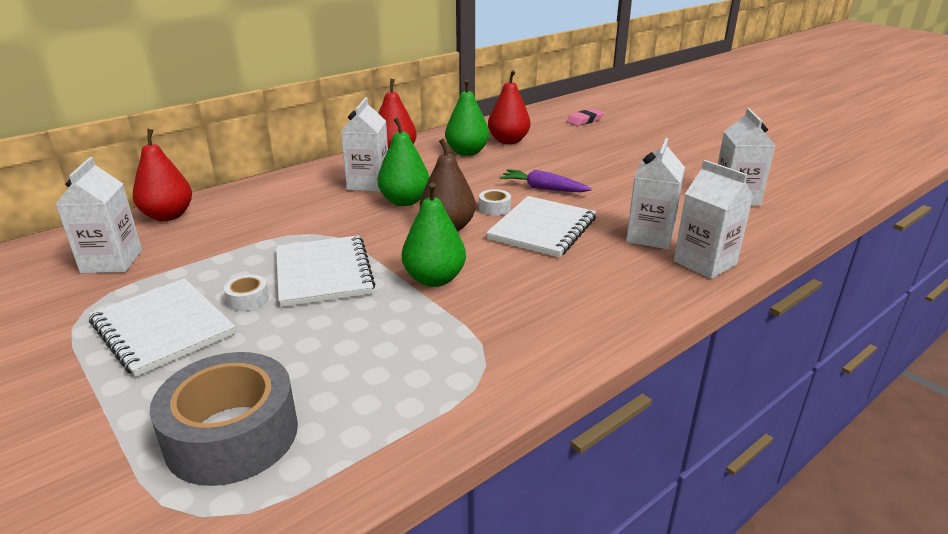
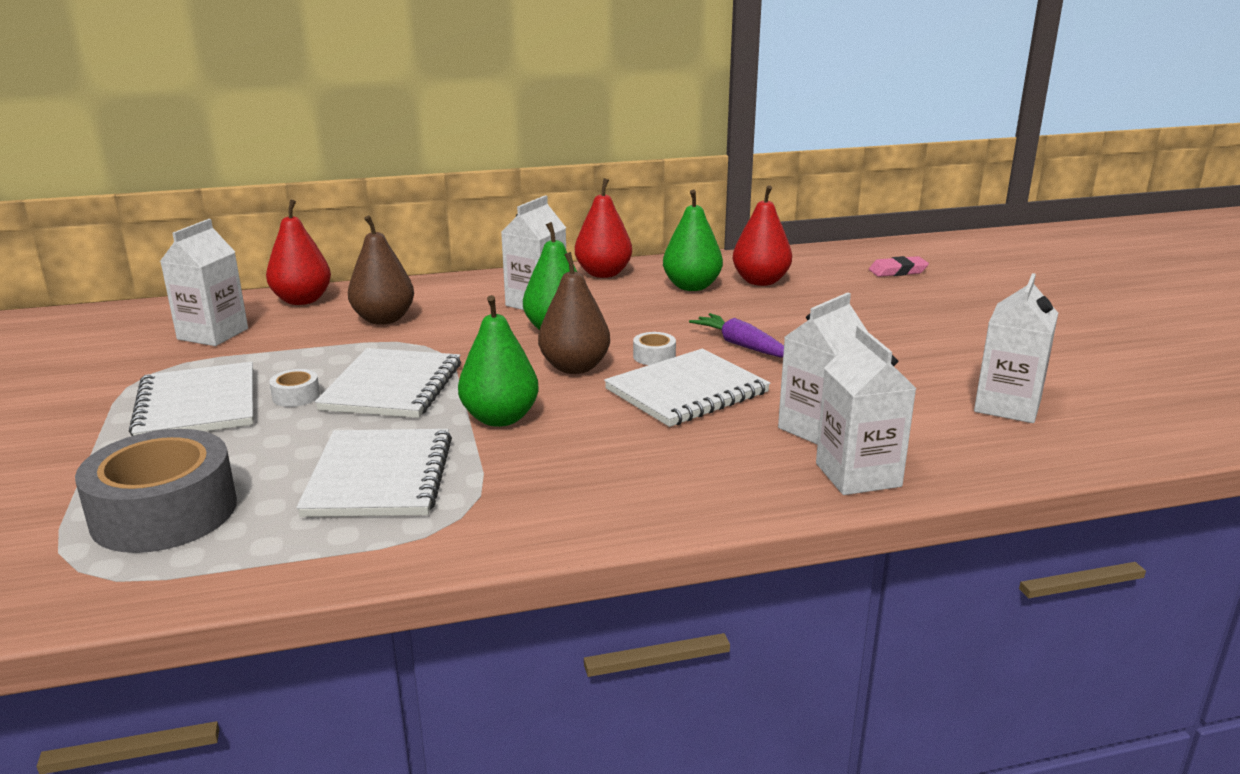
camera: 25 degrees right, 5 degrees down
(258, 219) = (383, 319): none -> brown pear
(390, 350) = (379, 477): none -> white notebook

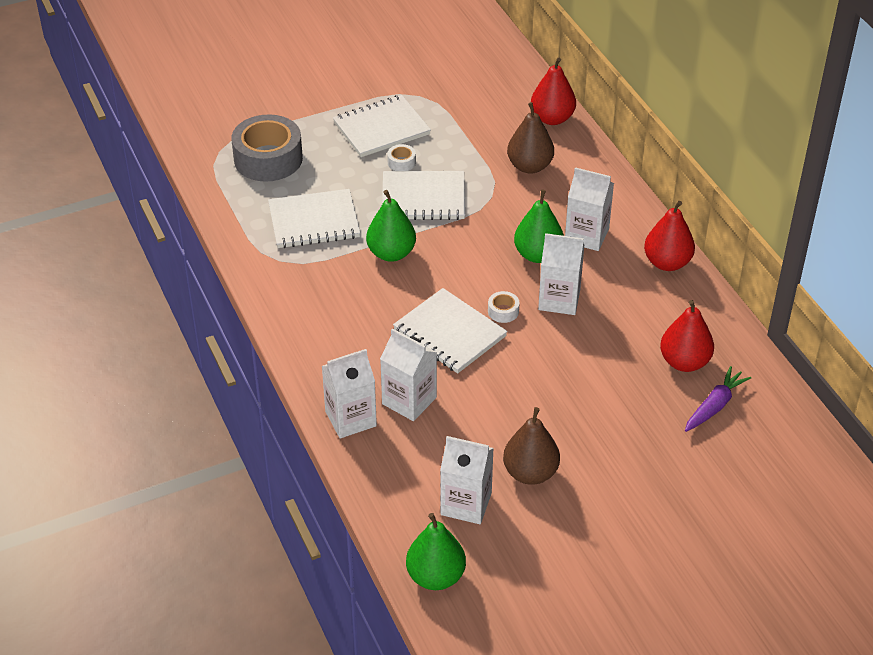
camera: 80 degrees right, 20 degrees up
(213, 334) = (481, 99): white carton -> white carton (559, 300)
(575, 367) = (474, 274): brown pear -> brown pear (530, 473)
(691, 287) = (655, 319): green pear -> green pear (435, 576)
(741, 345) = (537, 356): purple carrot -> purple carrot (714, 406)
(898, 271) = (749, 458): pink eraser -> none

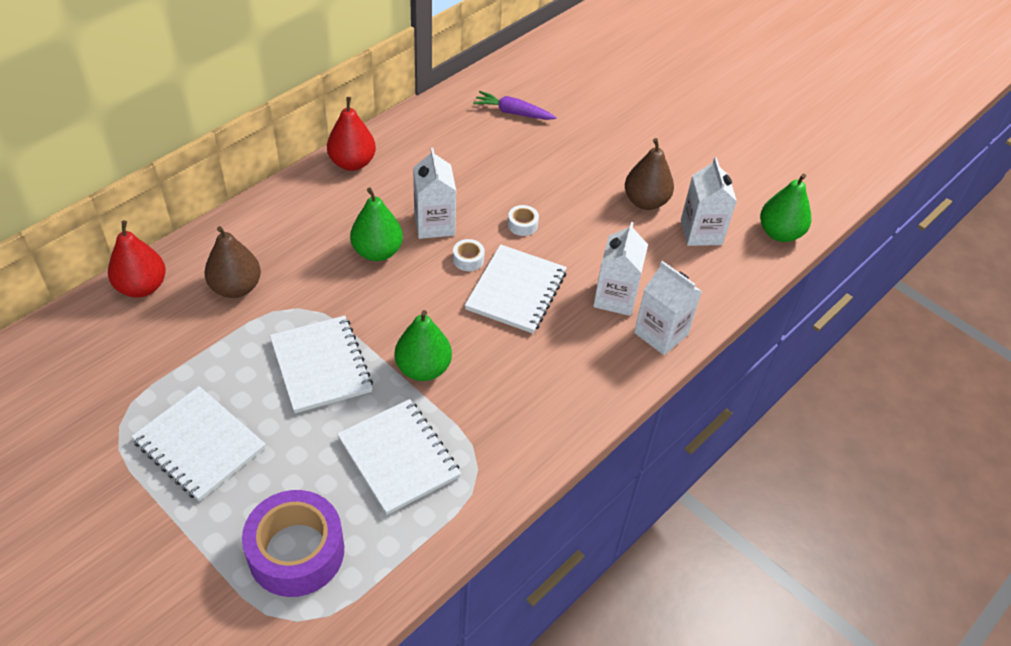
camera: 115 degrees left, 5 degrees up
(268, 159) = (296, 552): grey tape -> purple tape
(401, 162) = (262, 404): white tape -> white tape (522, 225)
(586, 235) = (334, 222): white carton -> none
(684, 362) = (473, 135): red pear -> none

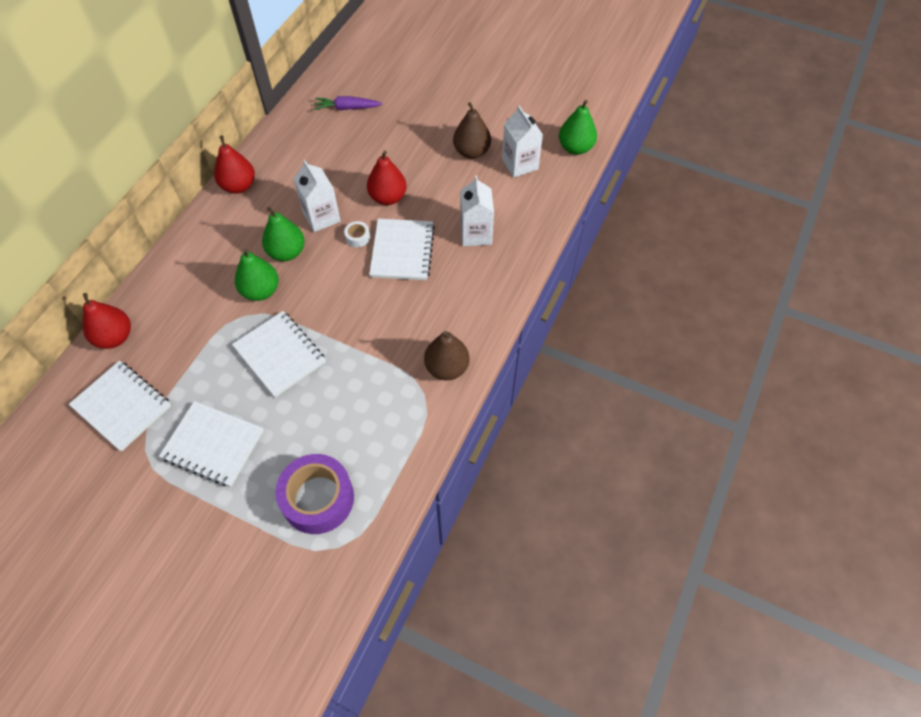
camera: 15 degrees left, 10 degrees up
(236, 287) = (189, 314): brown pear -> brown pear (447, 368)
(399, 457) = (365, 405): white notebook -> white notebook (122, 406)
(423, 368) = (356, 332): green pear -> green pear (261, 291)
(522, 225) = (388, 197): white tape -> red pear
(661, 333) = (517, 251): white carton -> none

